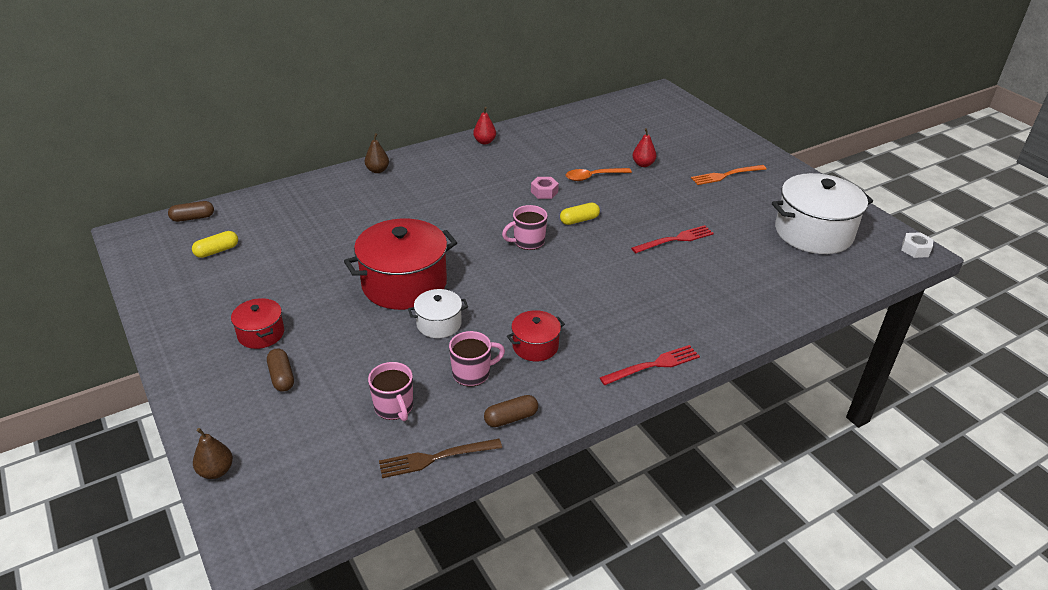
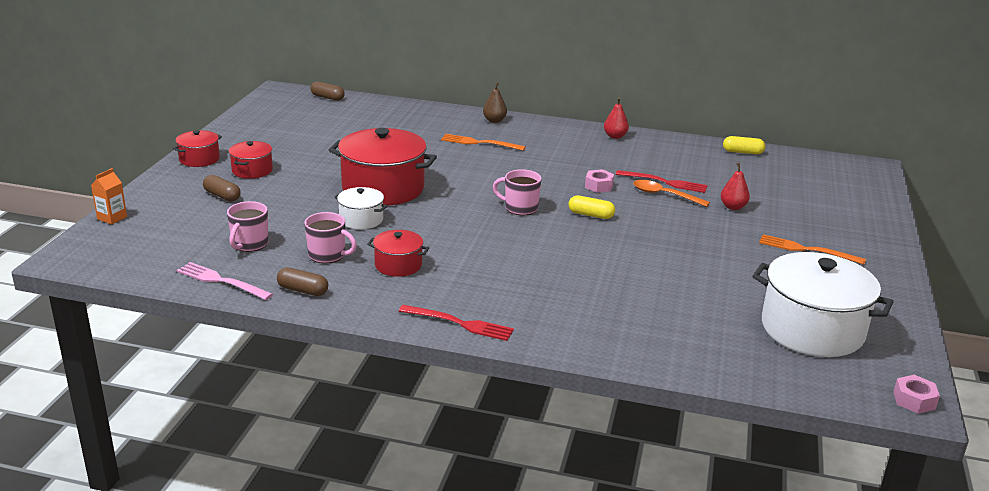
camera: 45 degrees right, 10 degrees down
(186, 353) = (199, 159): none -> red pot
(216, 471) = (112, 218): brown pear -> orange carton
(217, 251) = (308, 120): yellow capsule -> yellow capsule (742, 152)
(281, 377) = (222, 196): brown capsule -> brown capsule turned 75 degrees counterclockwise
(401, 198) = (478, 143): none -> orange fork
(434, 458) = (220, 281): brown fork -> pink fork
(676, 239) = (652, 266): red fork -> red fork (665, 182)
(915, 249) = (914, 400): white nut -> pink nut

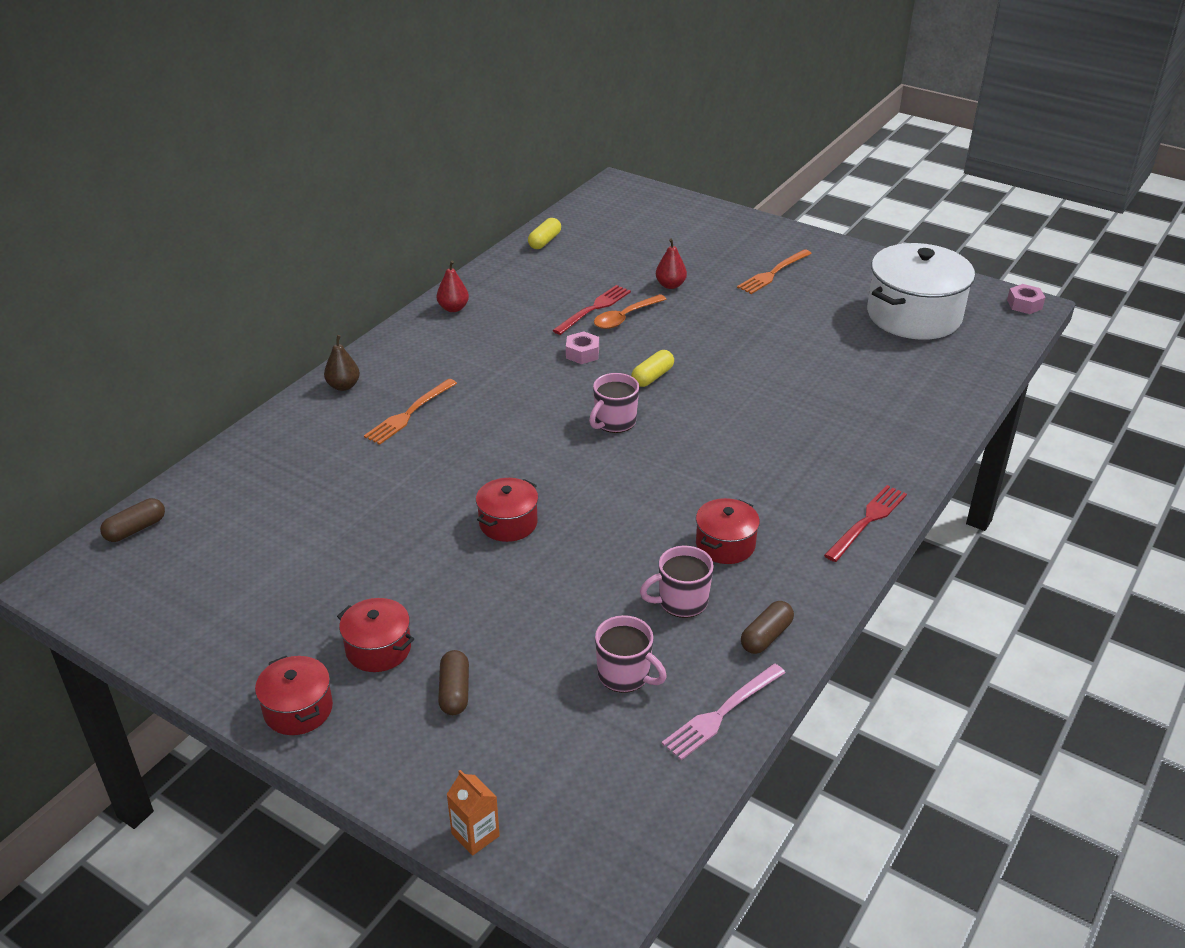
camera: 70 degrees left, 10 degrees up
(222, 196) = (455, 691): brown capsule -> brown capsule turned 60 degrees counterclockwise
(328, 255) = (681, 602): pink mug -> pink mug turned 150 degrees counterclockwise
(361, 219) = (592, 557): white pot -> none
(383, 188) = (508, 523): red pot -> red pot, size x0.50

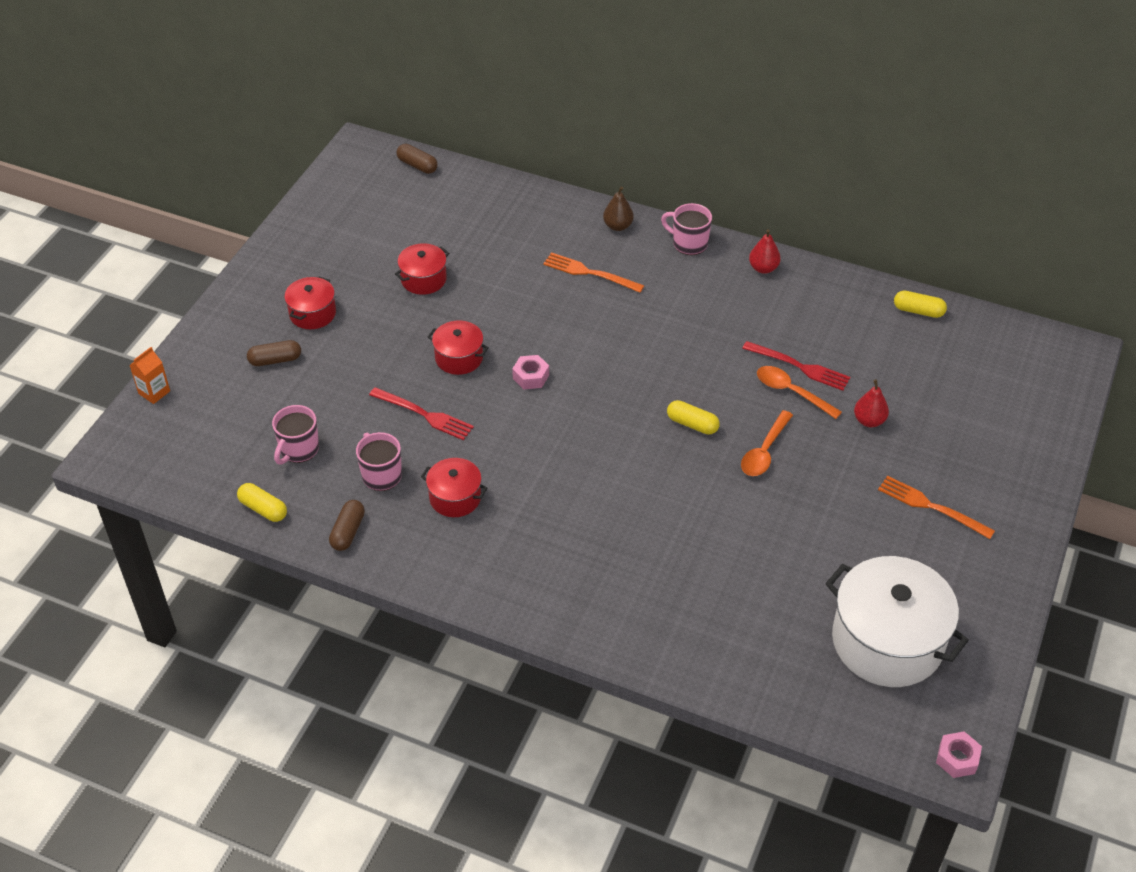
camera: 80 degrees right, 10 degrees up
(298, 709) = (254, 288): red pot -> red pot (423, 279)
(582, 353) = (716, 369): pink nut -> pink nut (531, 377)
(614, 422) = (611, 405): pink mug -> pink mug (689, 243)
(696, 342) = (764, 451): none -> orange spoon
(721, 714) = (263, 509): pink fork -> yellow capsule
(766, 636) = (348, 532): brown capsule -> brown capsule turned 75 degrees clockwise
(867, 520) = (506, 598): red fork -> red fork (425, 415)

